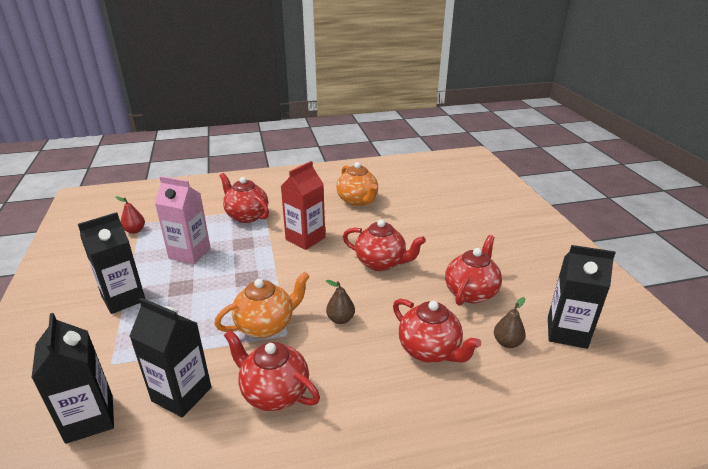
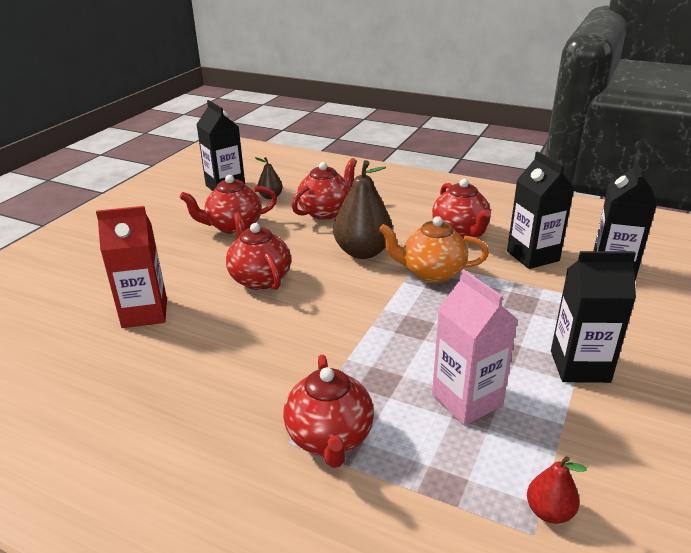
camera: 140 degrees left, 0 degrees up
(305, 238) = (295, 347): red carton -> red carton (145, 313)
(340, 319) = (363, 252): brown pear -> brown pear, size x2.00
(357, 201) = (142, 376): orange teapot -> none
(430, 350) = (325, 212): red teapot -> red teapot turned 45 degrees clockwise

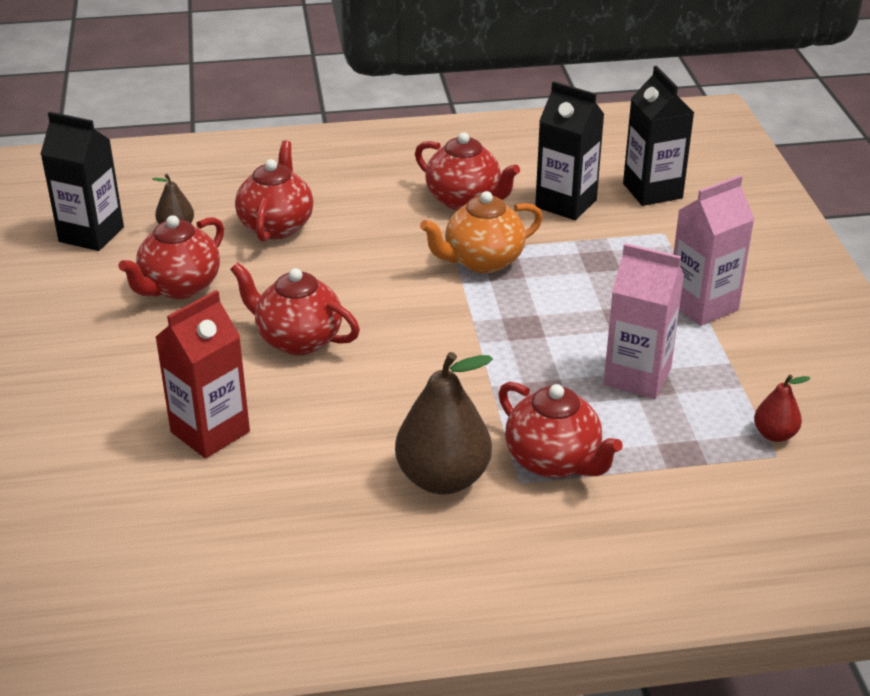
camera: 35 degrees left, 5 degrees up
(363, 252) = (381, 263): brown pear -> brown pear (443, 478)
(579, 366) = (702, 305): black carton -> pink carton

